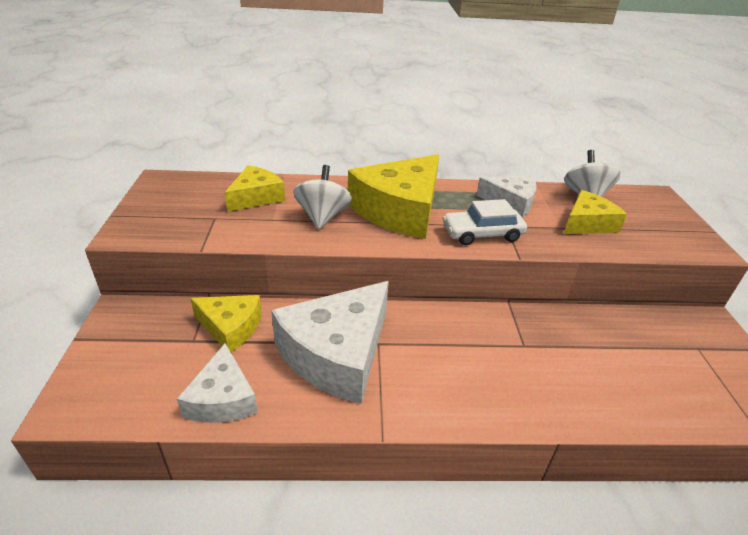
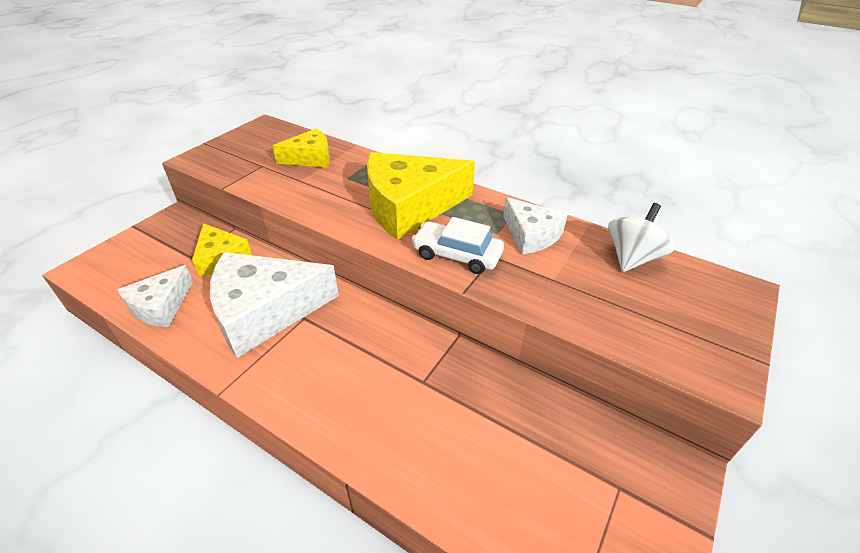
camera: 35 degrees right, 5 degrees up
(322, 217) = (338, 190): white spinning top -> none
(587, 223) = (591, 287): yellow cheese -> none

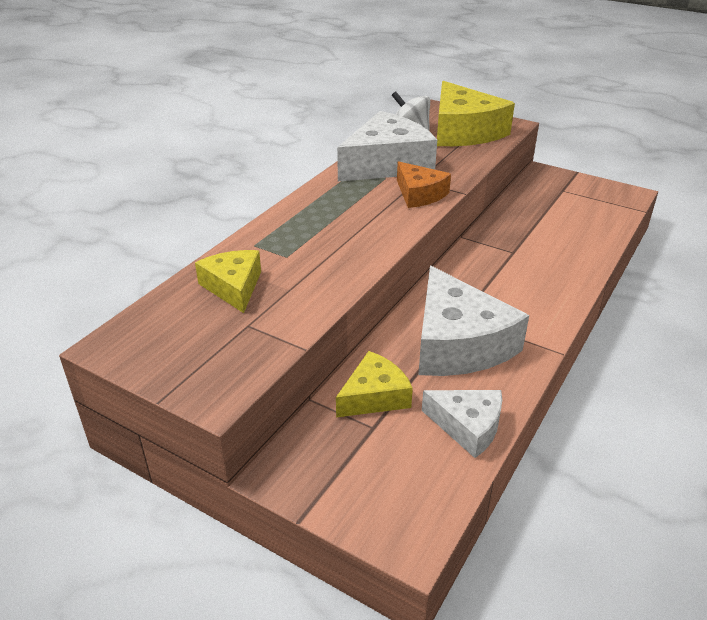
camera: 90 degrees left, 5 degrees down
(409, 206) = (346, 216): yellow cheese -> yellow cheese (463, 131)
(457, 255) = (419, 194): white car -> orange cheese
(531, 235) = (387, 164): white cheese -> white cheese, size x1.78

